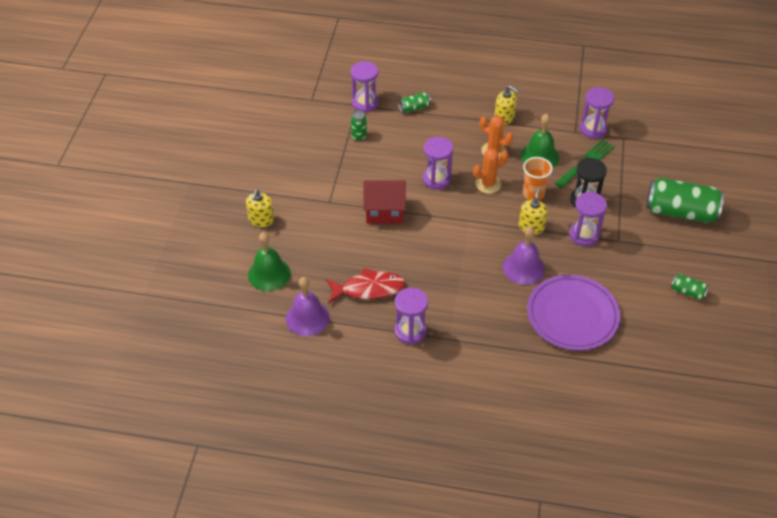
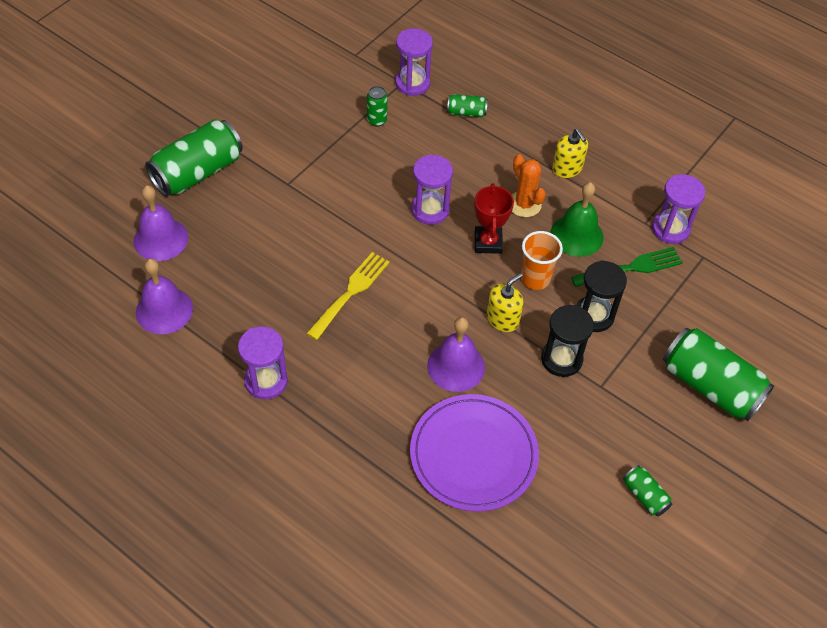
camera: 25 degrees right, 5 degrees up
(261, 220) = (198, 172): yellow soap dispenser -> green can
(269, 274) = (161, 239): green bell -> purple bell
(369, 289) = (256, 308): red fish -> none
(384, 212) = (341, 223): red house -> none
(424, 253) = (350, 293): none -> yellow fork
(488, 184) = (488, 242): orange cactus -> red trophy
(584, 235) = (561, 359): purple hourglass -> black hourglass

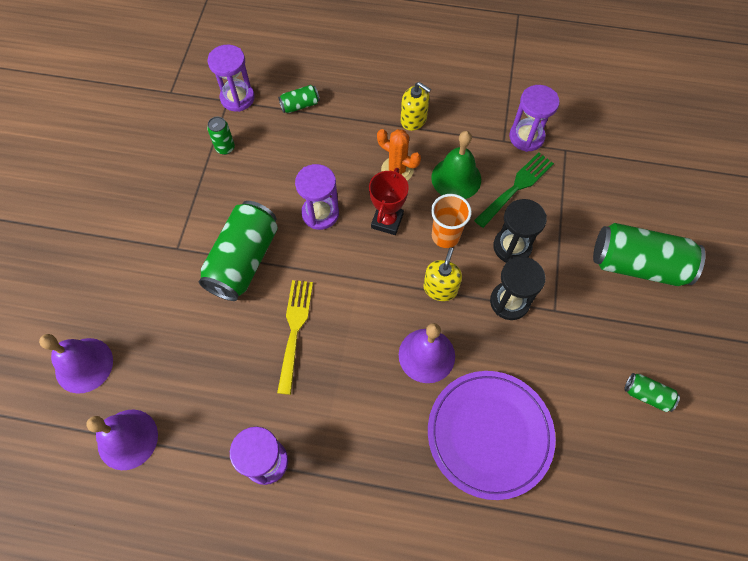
camera: 25 degrees left, 10 degrees up
(198, 172) = (84, 277): green can -> green can (244, 260)
(488, 242) = (387, 221): red trophy -> red trophy turned 45 degrees clockwise

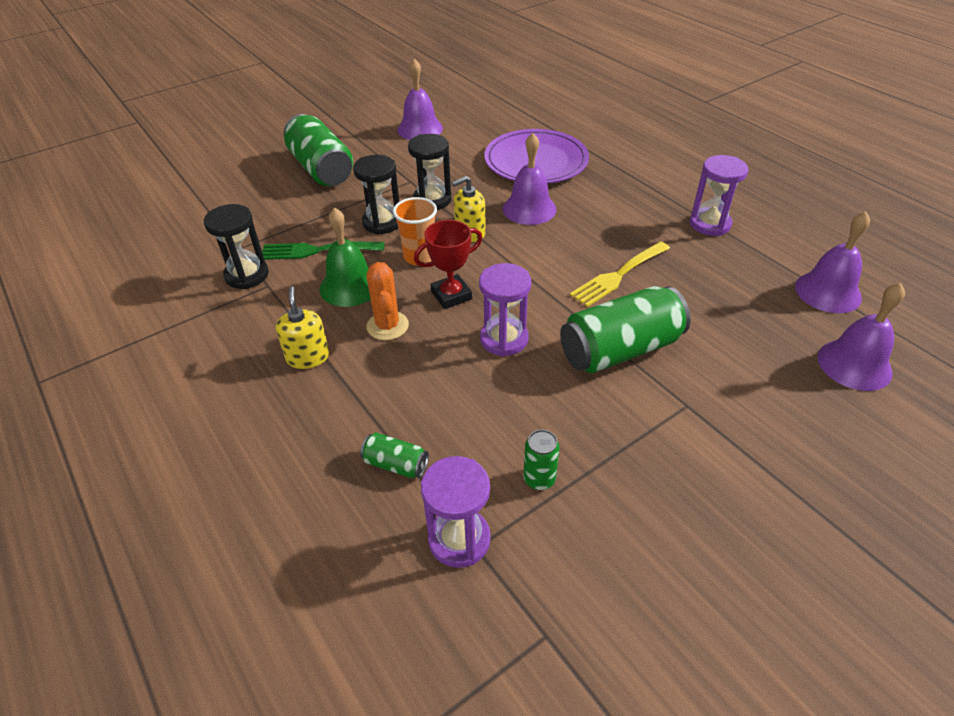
camera: 135 degrees left, 20 degrees down
(526, 137) = (247, 275): purple hourglass -> black hourglass
(647, 395) = (420, 129): green can -> purple bell

